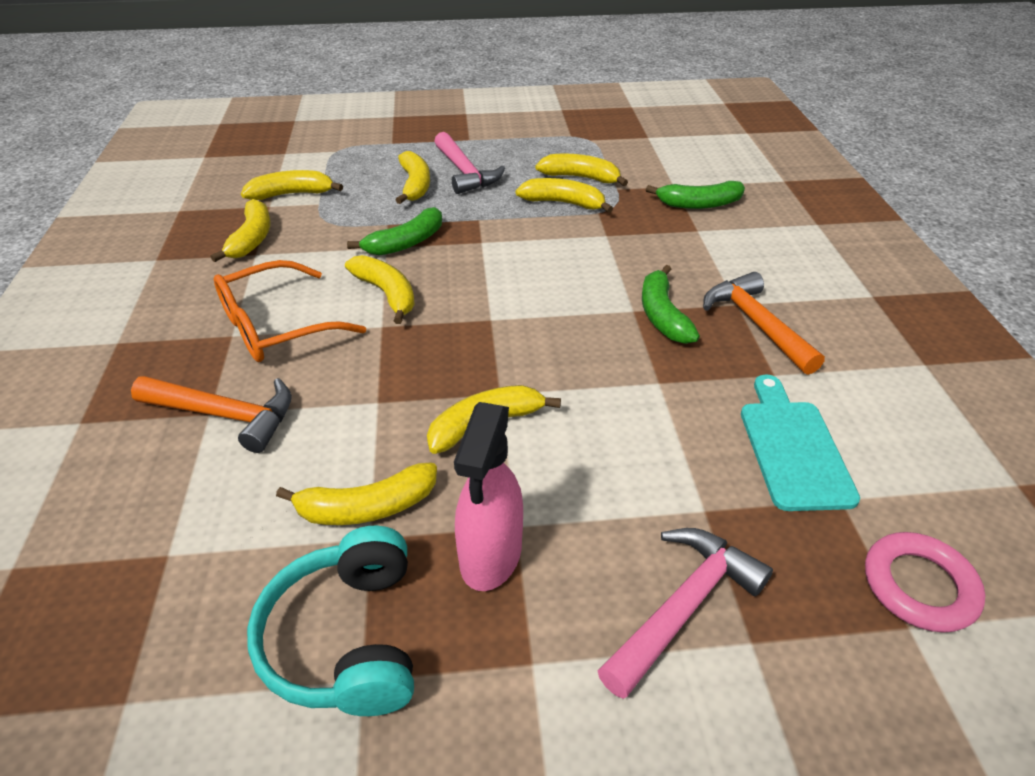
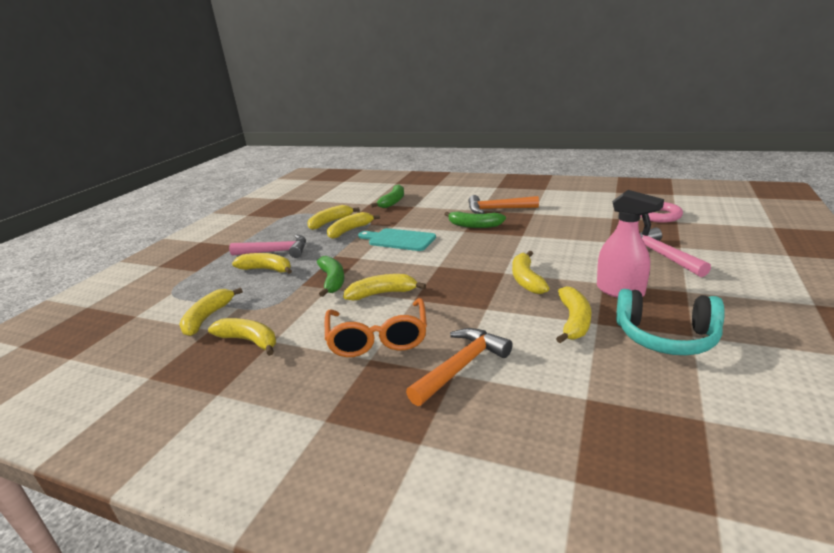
camera: 60 degrees left, 15 degrees down
(793, 448) = (580, 219): turquoise cutting board -> turquoise cutting board (399, 240)

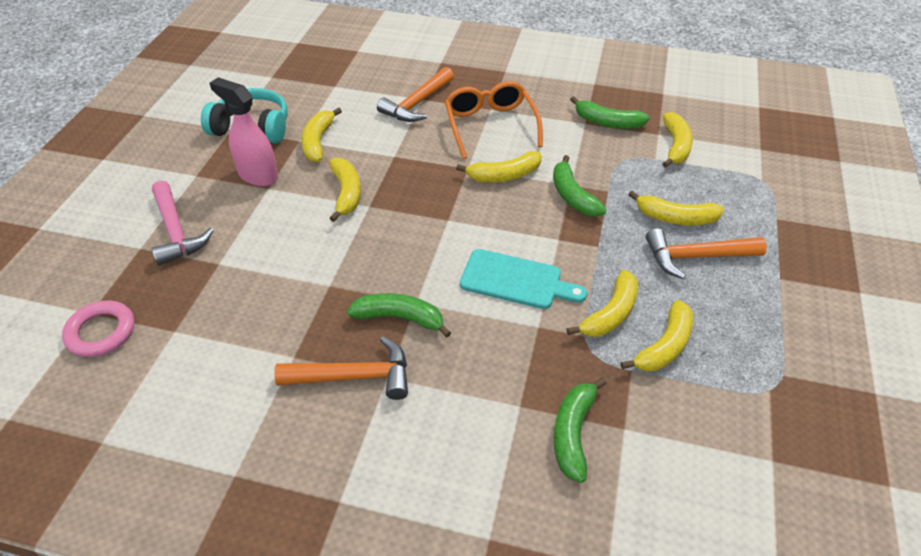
camera: 170 degrees right, 20 degrees up
(249, 341) = (607, 122): yellow banana -> green banana
(276, 252) = (696, 257): pink hammer -> orange hammer

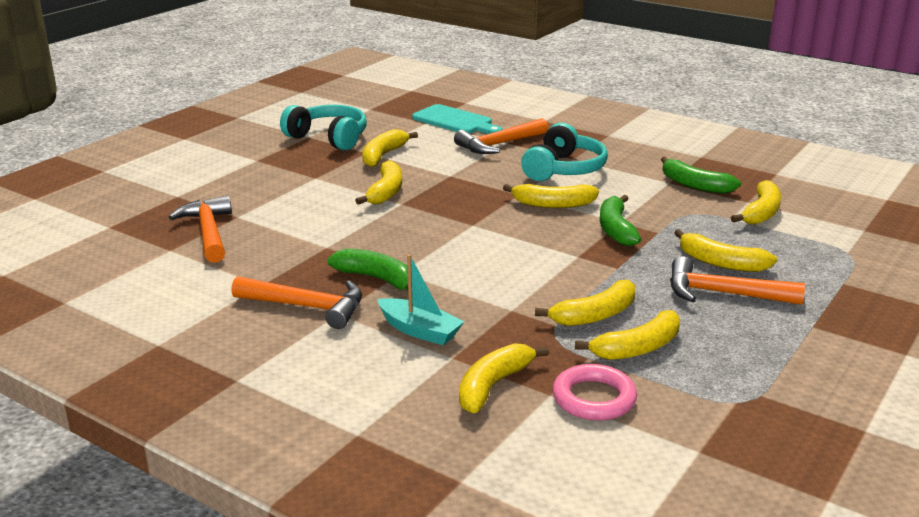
camera: 20 degrees right, 20 degrees down
(101, 332) = (110, 239): pink ring -> pink ring (594, 398)
(176, 231) = (215, 191): pink hammer -> none
(201, 294) = (208, 232): none -> orange hammer
(258, 175) = (311, 168): pink spray bottle -> none
(473, 379) = (419, 330): none -> turquoise boat
(490, 125) = (564, 169): orange glasses -> turquoise headphones
(516, 281) = (511, 275): turquoise cutting board -> turquoise cutting board (455, 121)
(573, 433) = (493, 386): green banana -> yellow banana

